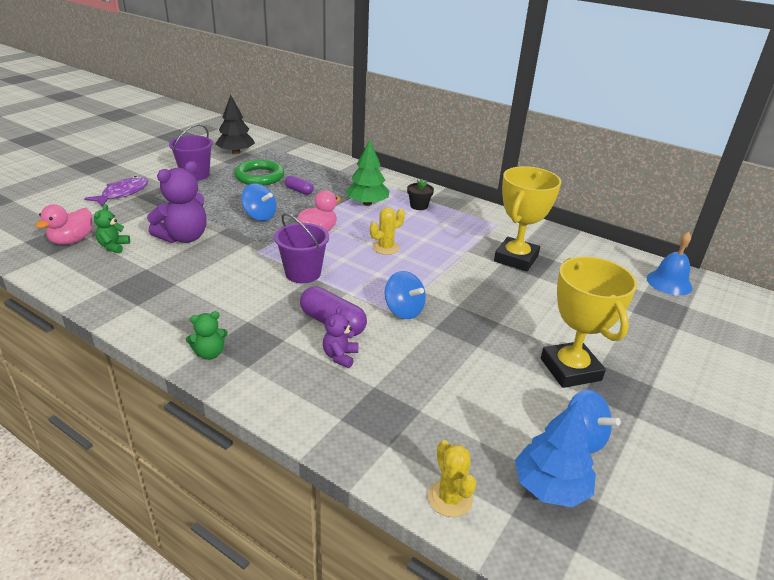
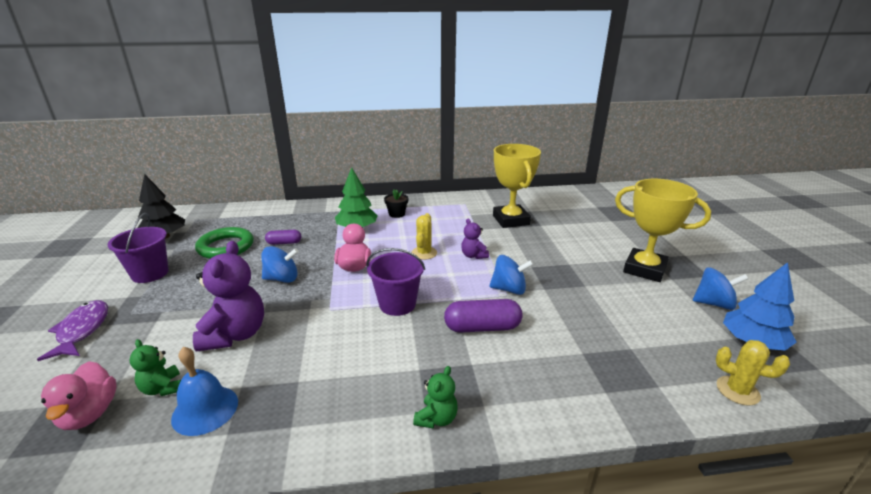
camera: 40 degrees left, 5 degrees down
(340, 356) = (528, 348): purple teddy bear -> purple teddy bear (473, 255)
(669, 282) = (598, 196): blue bell -> blue bell (205, 409)

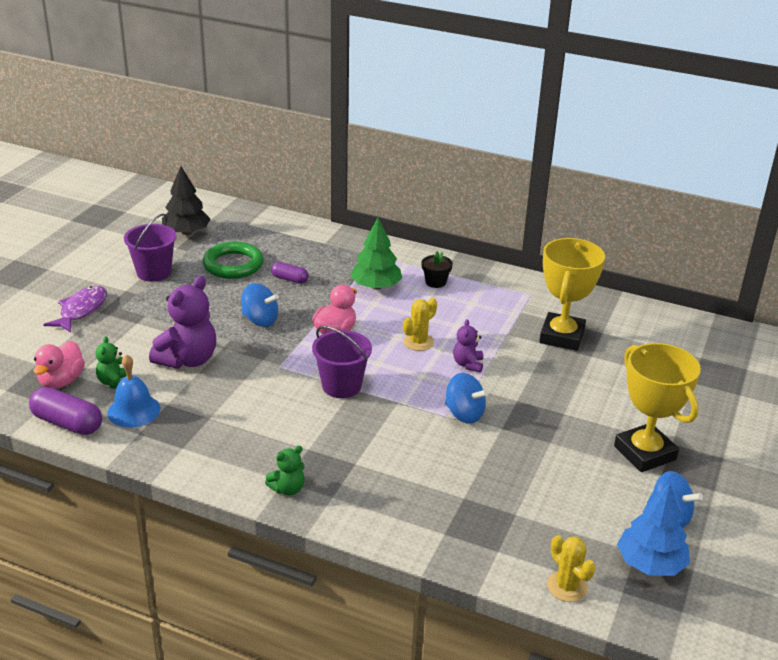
camera: 30 degrees right, 5 degrees up
(482, 327) = (397, 438): purple capsule -> purple capsule (67, 423)

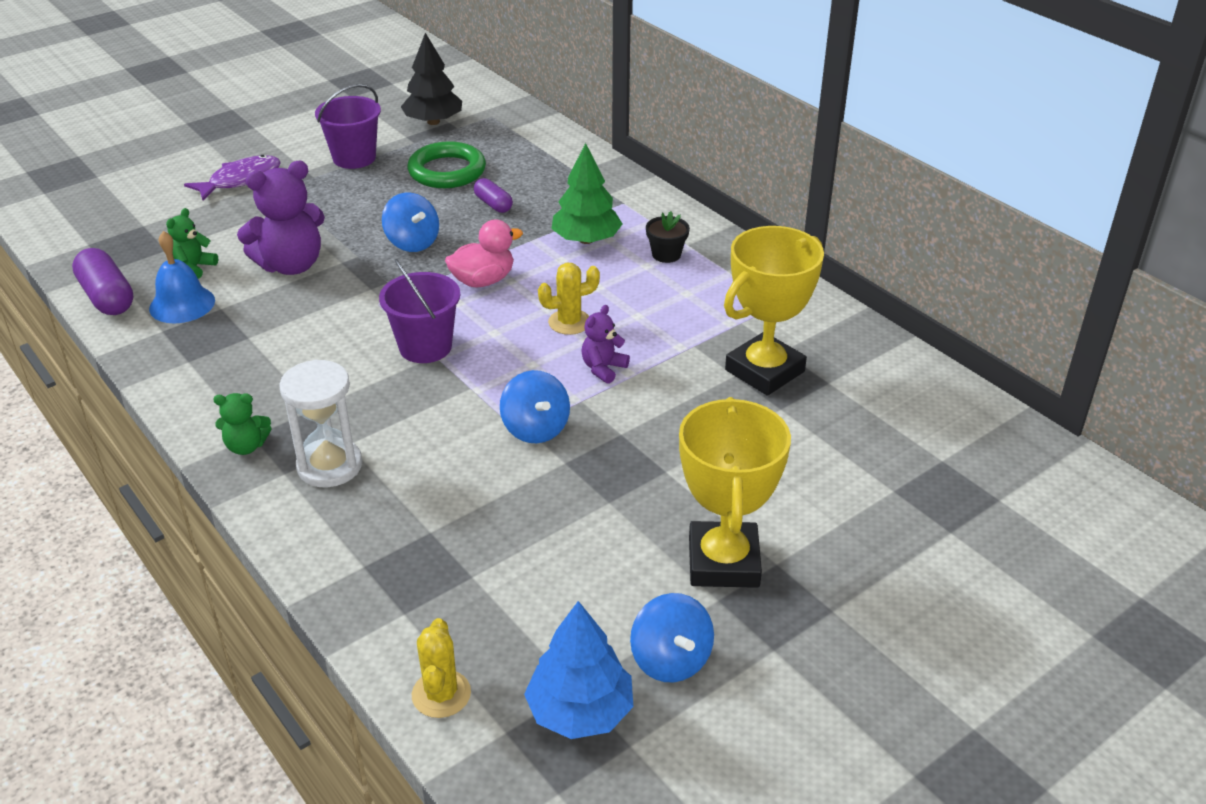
camera: 30 degrees right, 5 degrees up
(61, 381) = (146, 250): pink duck -> none
(358, 481) = (329, 466): none -> white hourglass

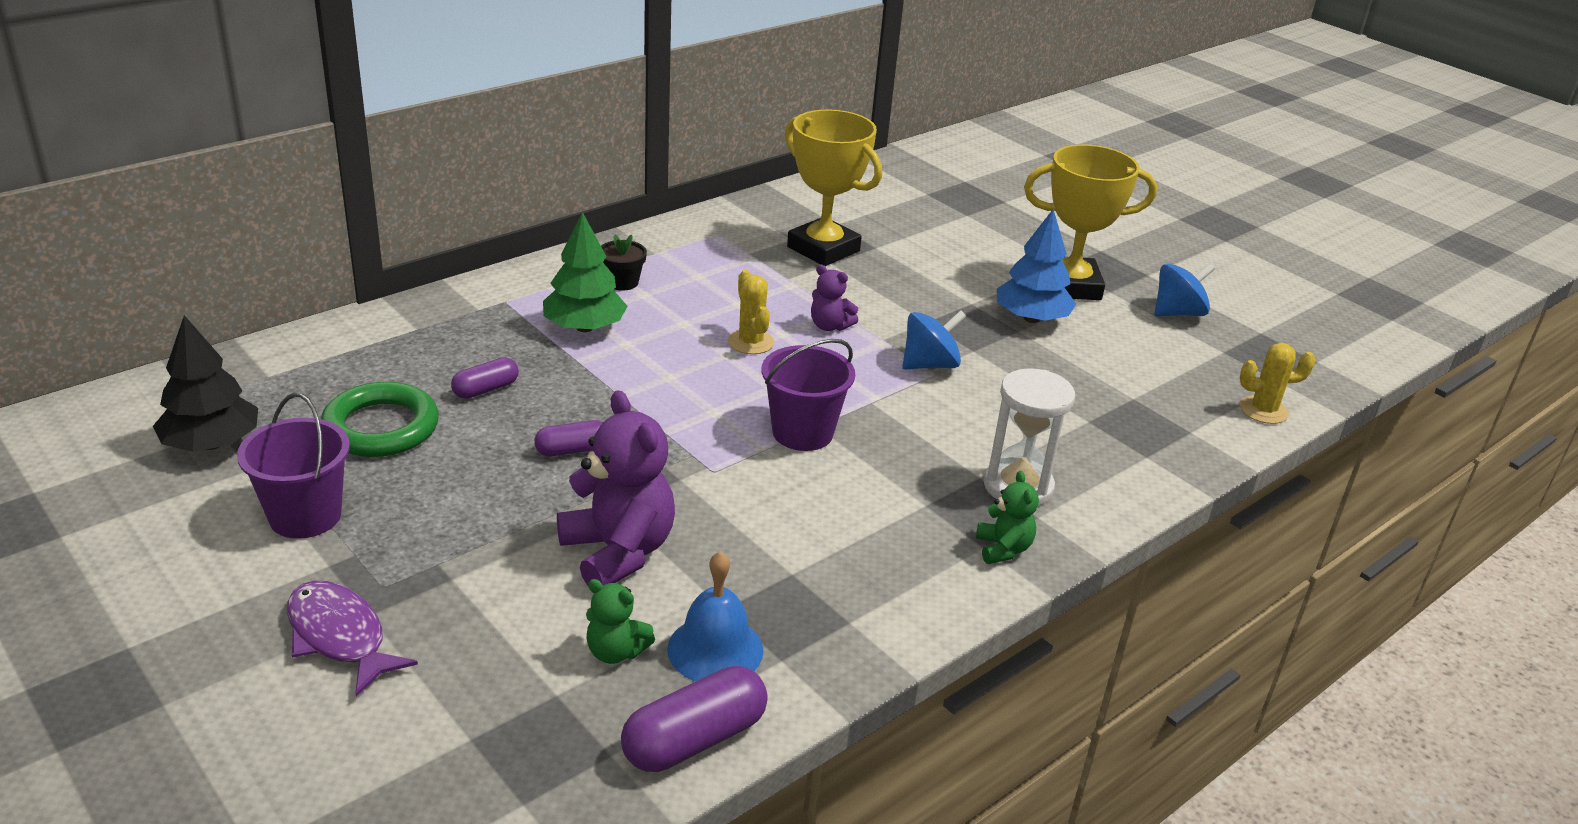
camera: 95 degrees left, 5 degrees down
(412, 243) = (572, 450): blue spinning top -> purple capsule
(483, 281) = (667, 396): pink duck -> none
(580, 711) = (1244, 350): blue tree -> blue tree (1031, 318)

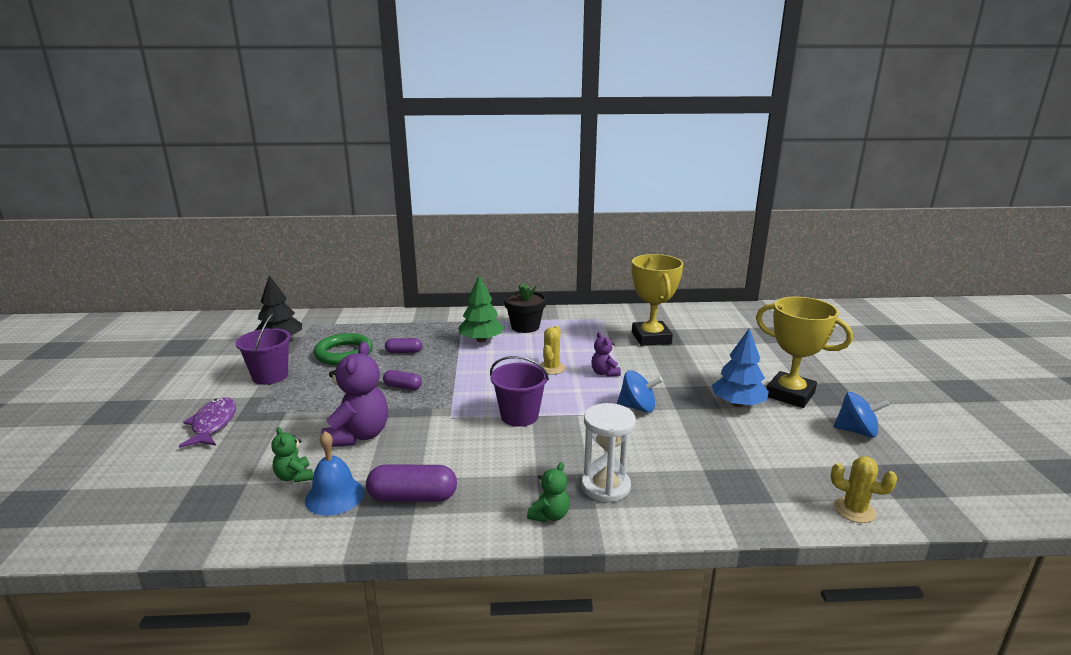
camera: 40 degrees right, 10 degrees down
(622, 282) = (525, 327): black flower pot -> black flower pot, size x1.59
(694, 740) = (266, 532): purple capsule -> purple capsule (413, 497)

